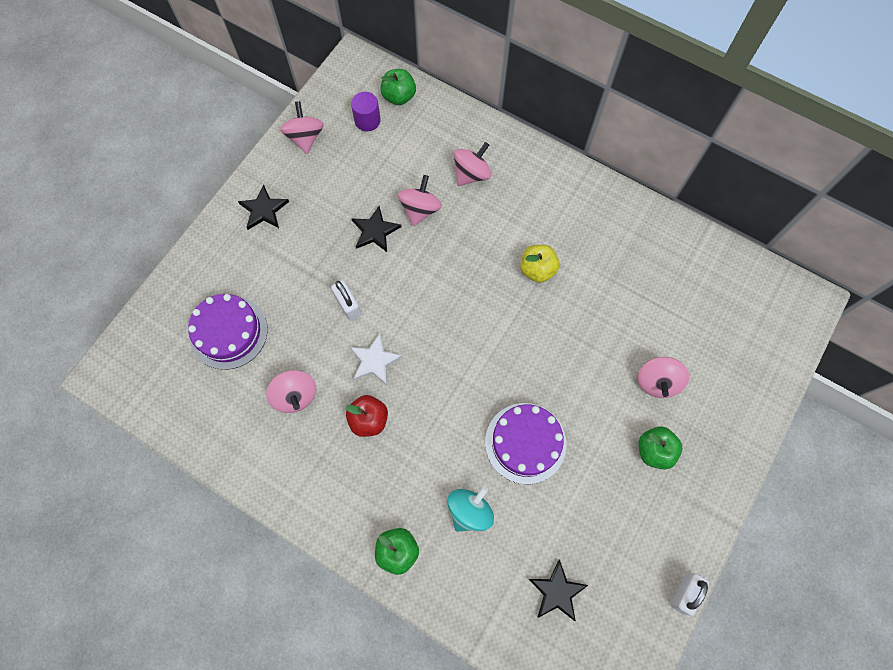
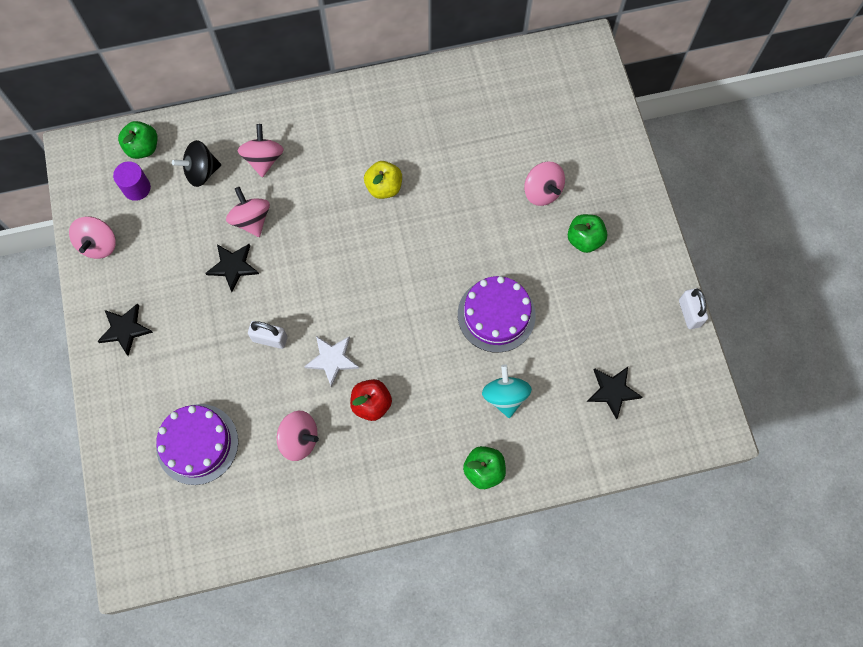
camera: 45 degrees left, 0 degrees up
(305, 137) = (99, 245): pink spinning top -> pink spinning top turned 120 degrees counterclockwise
(420, 146) = (201, 172): none -> black spinning top

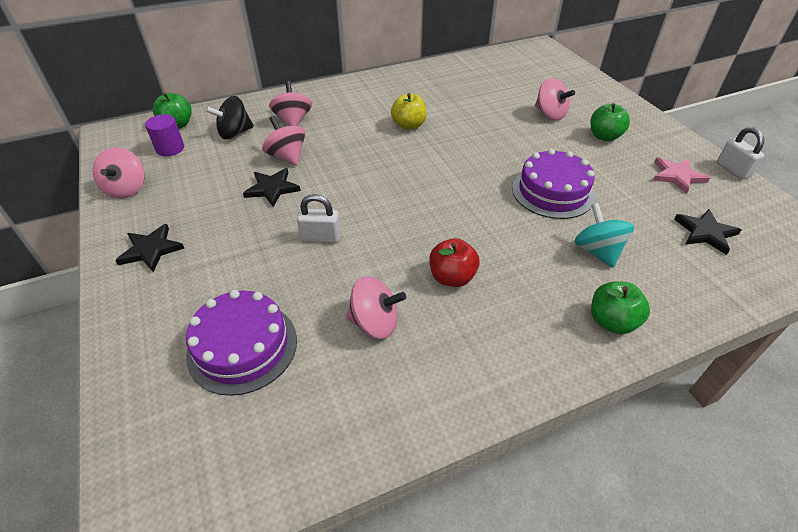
camera: 10 degrees left, 25 degrees down
(332, 359) = (395, 245): white star -> none
(628, 313) = (677, 176): none -> pink star

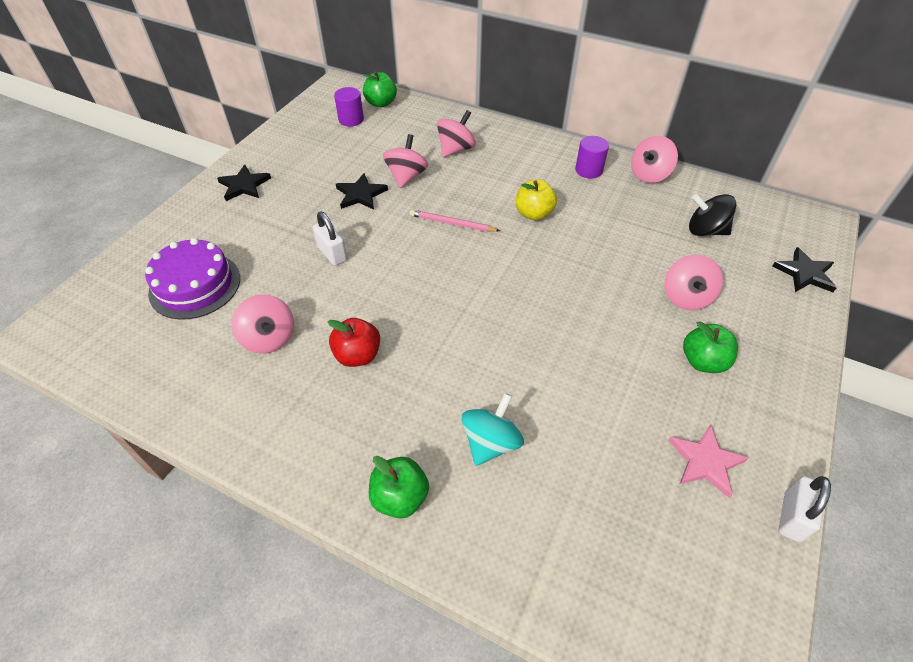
camera: 50 degrees right, 5 degrees up
(126, 189) = (290, 133): pink spinning top -> pink spinning top (649, 175)
(234, 133) = (403, 133): black spinning top -> black spinning top (705, 231)
(370, 162) = (452, 223): none -> pink pencil
(398, 85) = (589, 170): none -> purple cylinder
(552, 192) = (548, 365): purple cake -> none
(705, 233) = (622, 530): black star -> black star (804, 273)

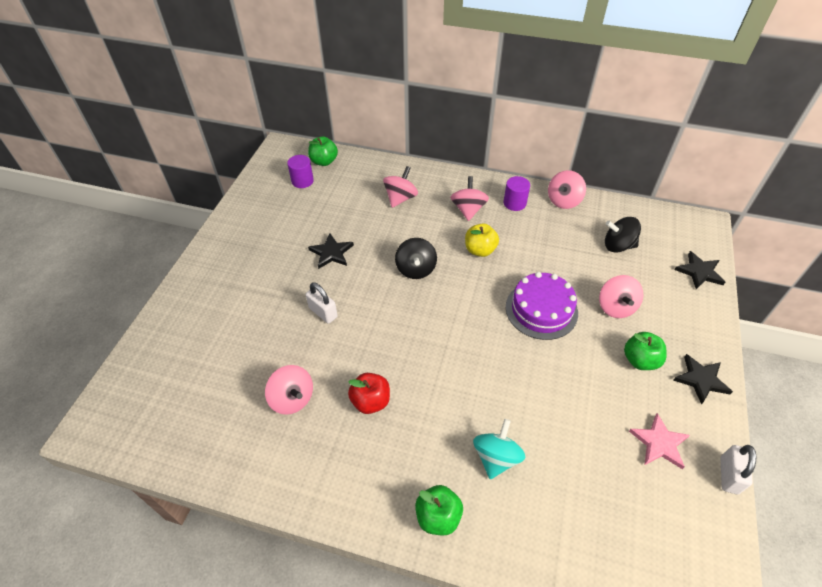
camera: 10 degrees left, 0 degrees up
(195, 285) = (213, 360): purple cake -> purple cake (541, 310)
(244, 185) = (227, 258): black star -> black star (701, 379)
(406, 176) = (366, 230): pink spinning top -> pink spinning top (468, 209)
(452, 223) = (416, 269): pink pencil -> black spinning top

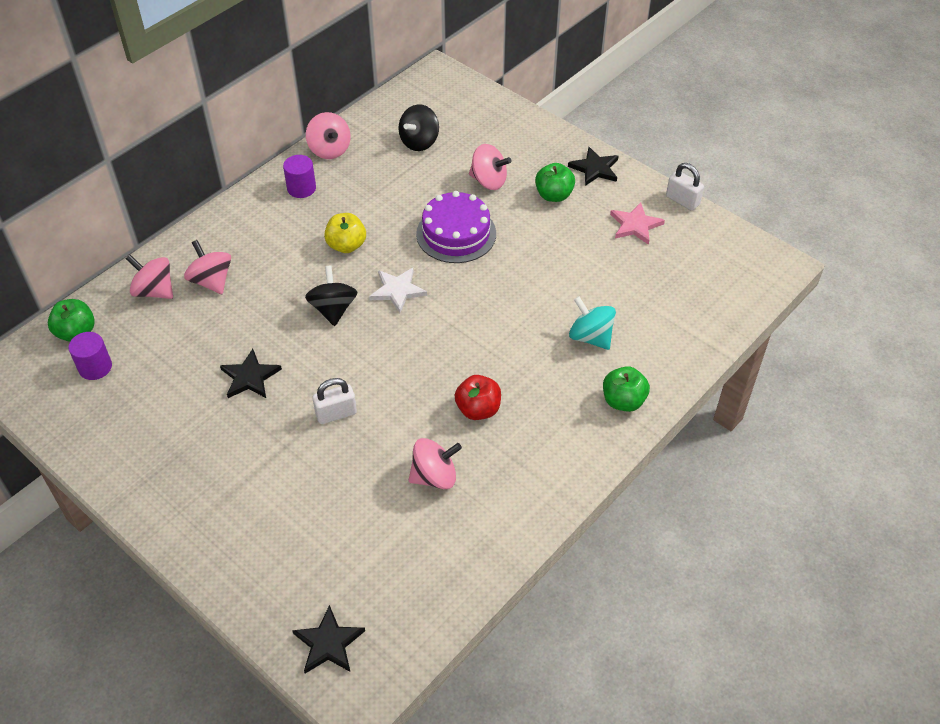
camera: 65 degrees left, 0 degrees up
(416, 269) = (333, 309): black spinning top -> black spinning top turned 120 degrees counterclockwise
(457, 298) = (397, 291): none -> white star
(468, 209) = (280, 230): pink spinning top -> pink spinning top (154, 291)
(699, 272) = (489, 107): black star -> black star (328, 643)

